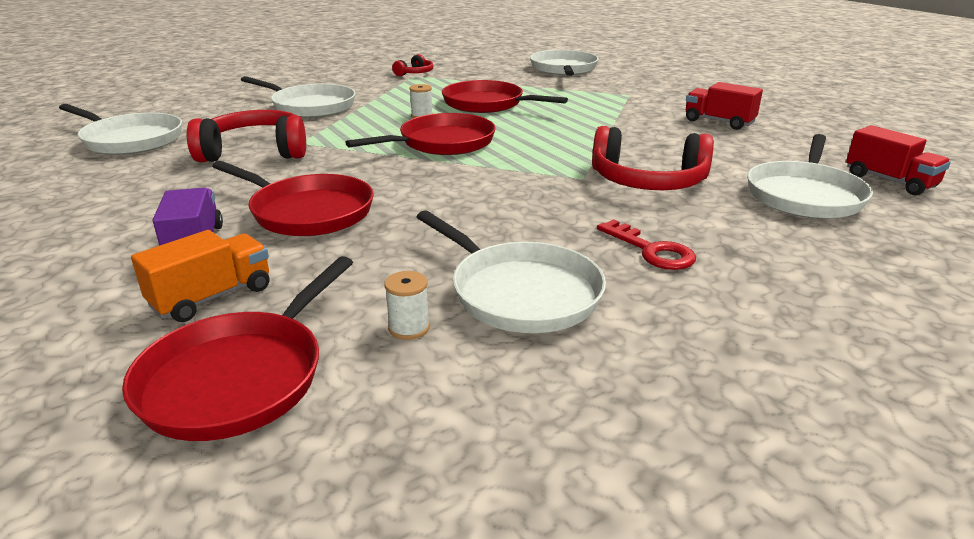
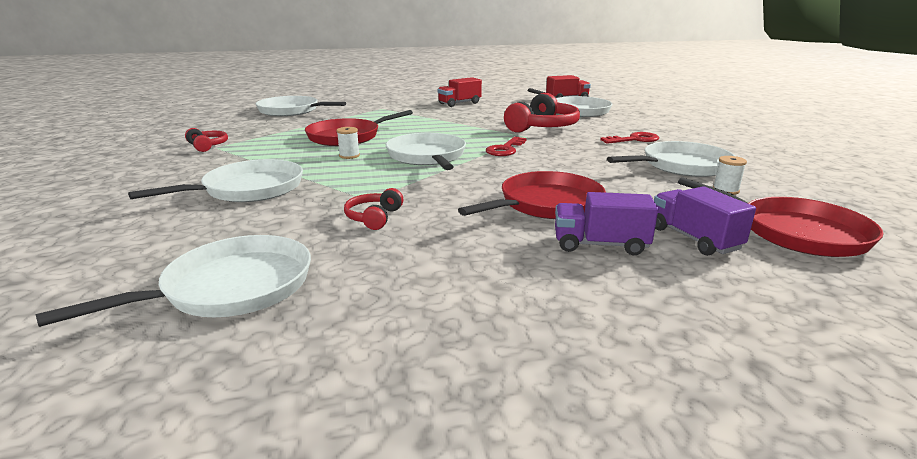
camera: 70 degrees left, 5 degrees down
(212, 297) = (694, 239): orange truck -> purple truck
(255, 152) = (374, 217): red headphones -> red headphones, size x0.51
(442, 143) = (427, 157): red pan -> white pan
(505, 172) = (505, 149): none -> red key

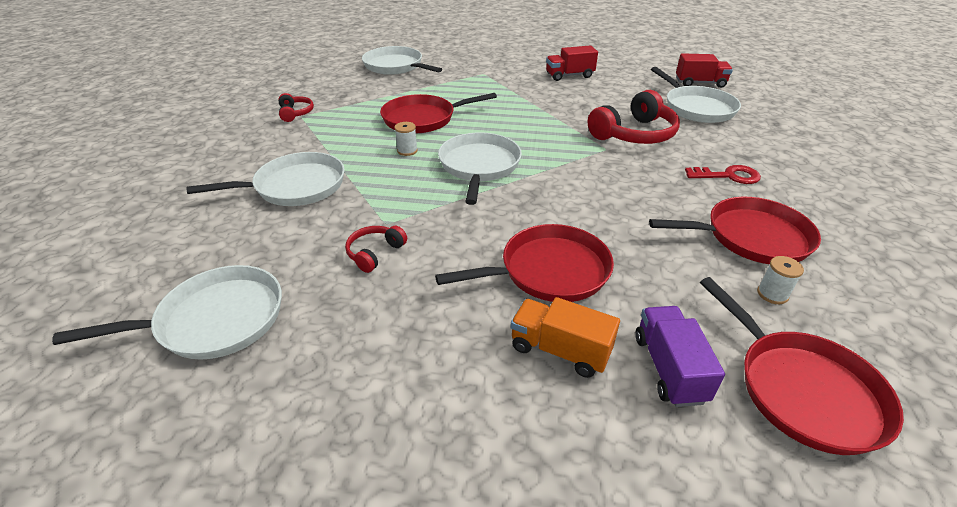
camera: 20 degrees right, 15 degrees up
(505, 149) = (566, 168): red key -> none
(600, 245) = (560, 350): purple truck -> orange truck
(682, 166) = (751, 237): white pan -> red pan

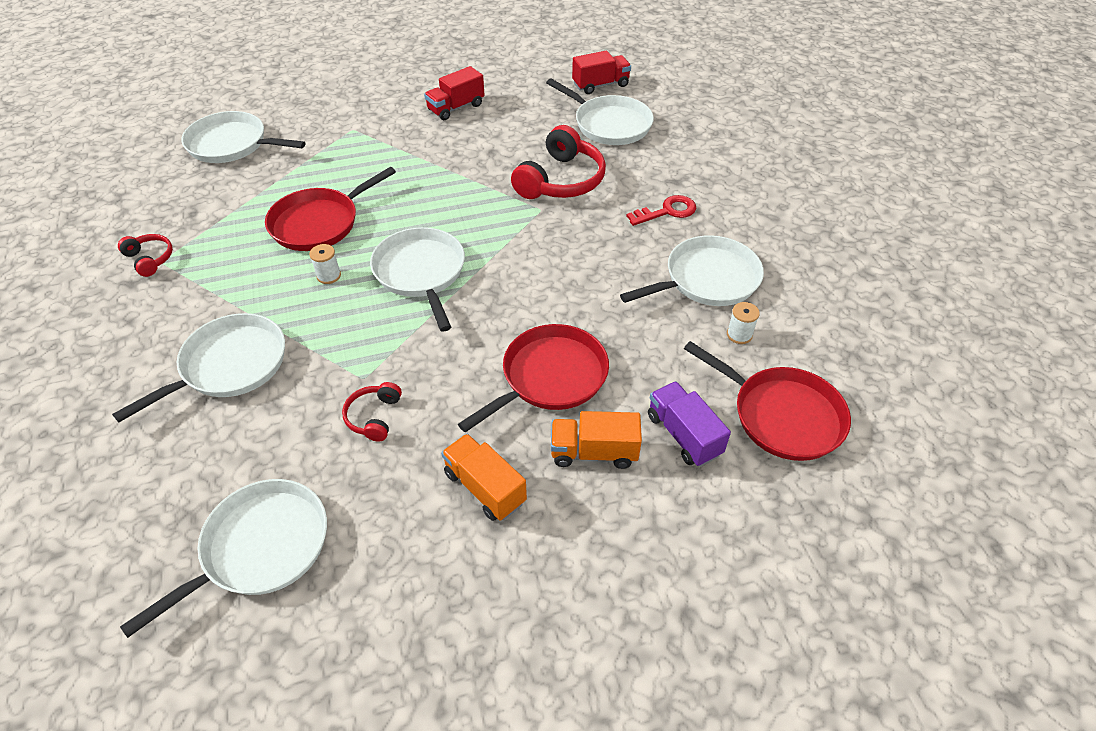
camera: 25 degrees left, 10 degrees up
(433, 343) = (485, 487): none -> orange truck
(751, 237) = (707, 279): red pan -> white pan

